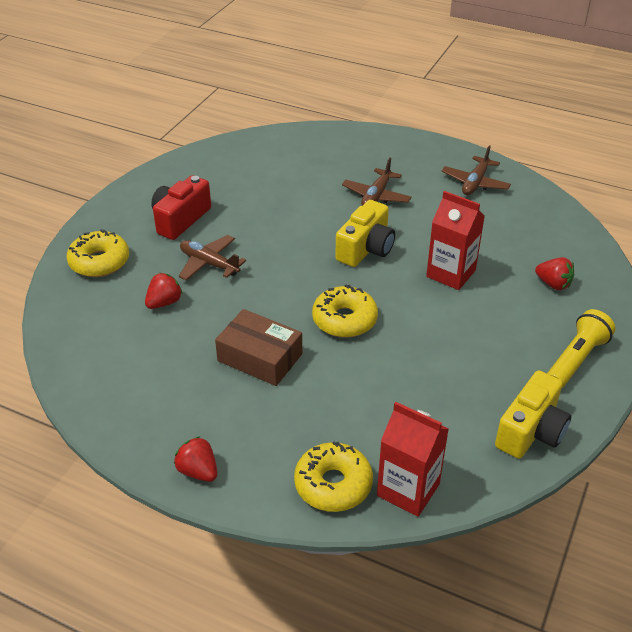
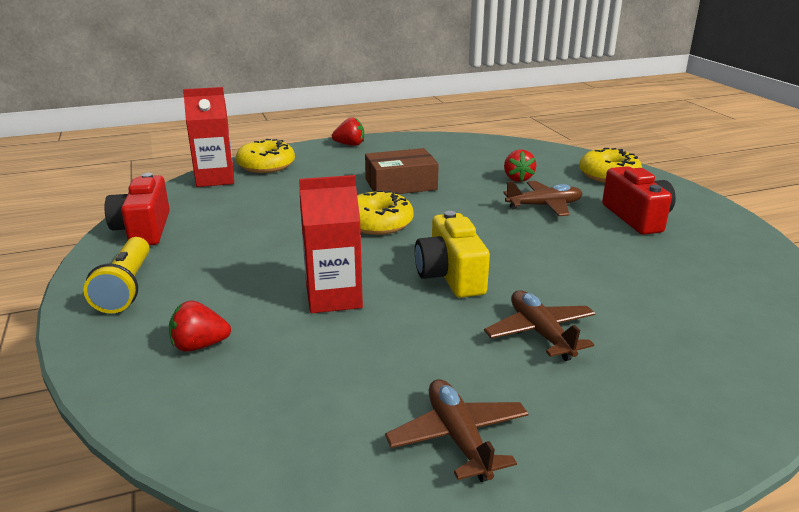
camera: 135 degrees right, 15 degrees down
(531, 431) = (143, 229): yellow camera -> red camera

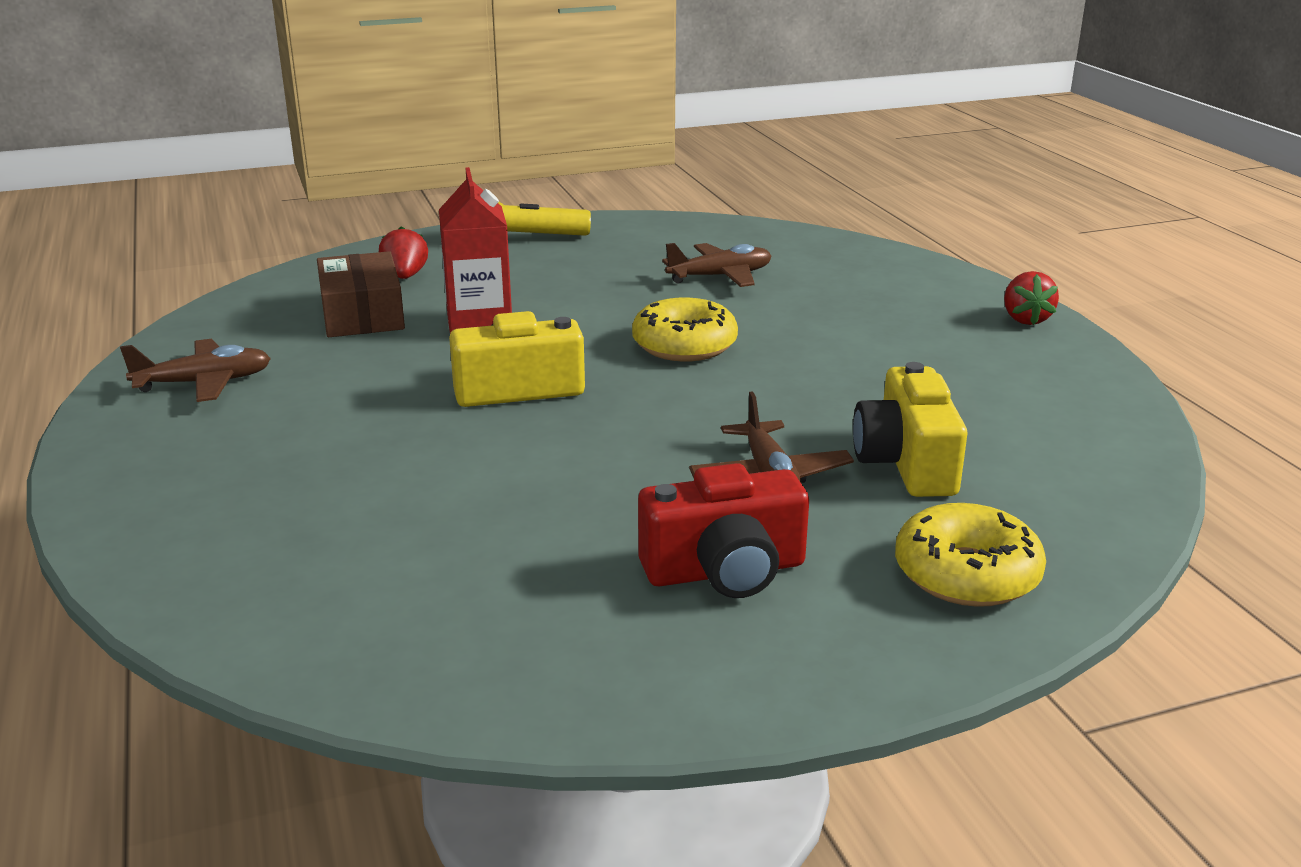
camera: 90 degrees right, 0 degrees up
(143, 229) = (660, 230): red camera -> none
(215, 179) = (828, 246): red carton -> none
(266, 165) = (892, 269): yellow donut -> none
(401, 184) = (842, 360): brown box -> brown box (362, 314)
(517, 178) = (906, 463): red strawberry -> yellow camera
(540, 333) = (358, 436): brown plane -> brown plane (720, 276)

